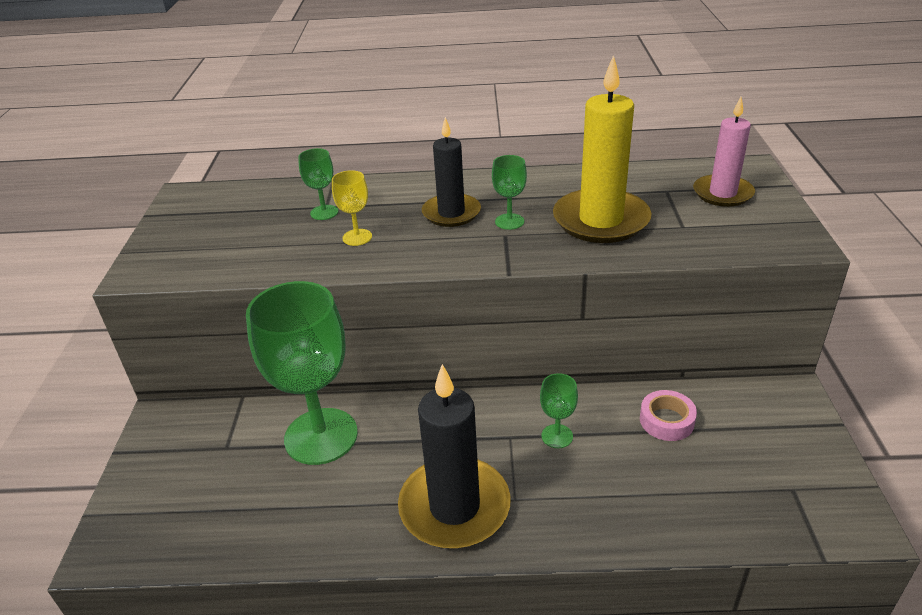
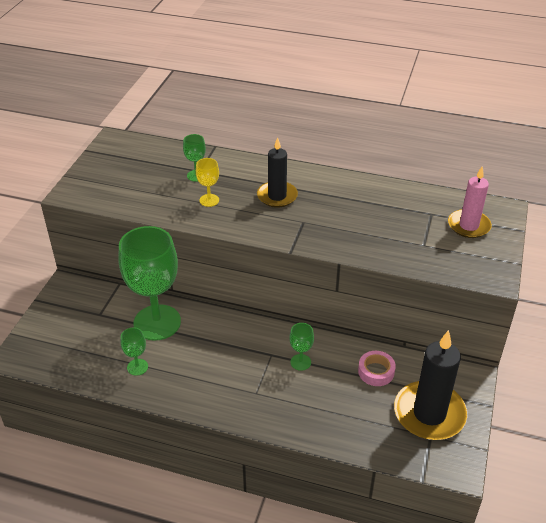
camera: 15 degrees right, 5 degrees up
(454, 507) = (218, 387): black candle -> black candle (429, 413)
(509, 221) = (311, 212): green goblet -> green goblet (137, 367)
(601, 220) = (372, 226): yellow candle -> none

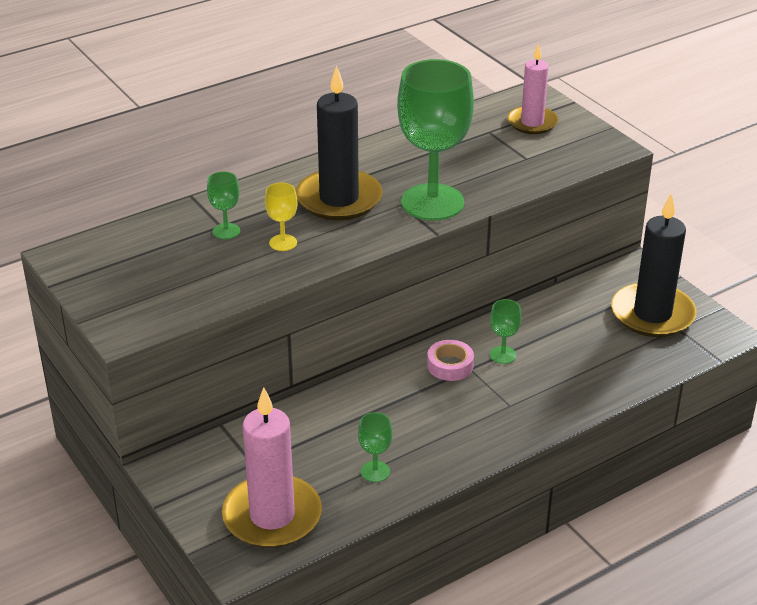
camera: 50 degrees left, 5 degrees down
(64, 347) = (272, 516): none -> pink candle
(157, 322) = (324, 424): green goblet -> green goblet (432, 202)
(277, 196) = (339, 199): black candle -> black candle, size x1.57
(376, 371) = (569, 316): pink tape -> pink tape (450, 365)

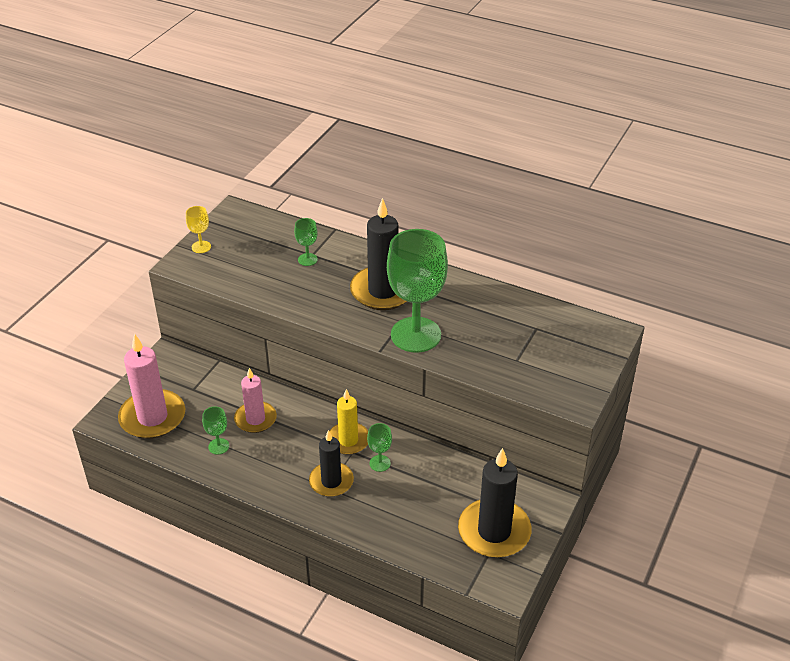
camera: 60 degrees right, 5 degrees up
(283, 243) = (313, 287): yellow goblet -> yellow goblet (201, 247)
(450, 365) = (348, 440): pink tape -> yellow candle
(503, 399) = (331, 481): none -> black candle
(532, 123) = (570, 346): pink candle -> pink candle (255, 419)

